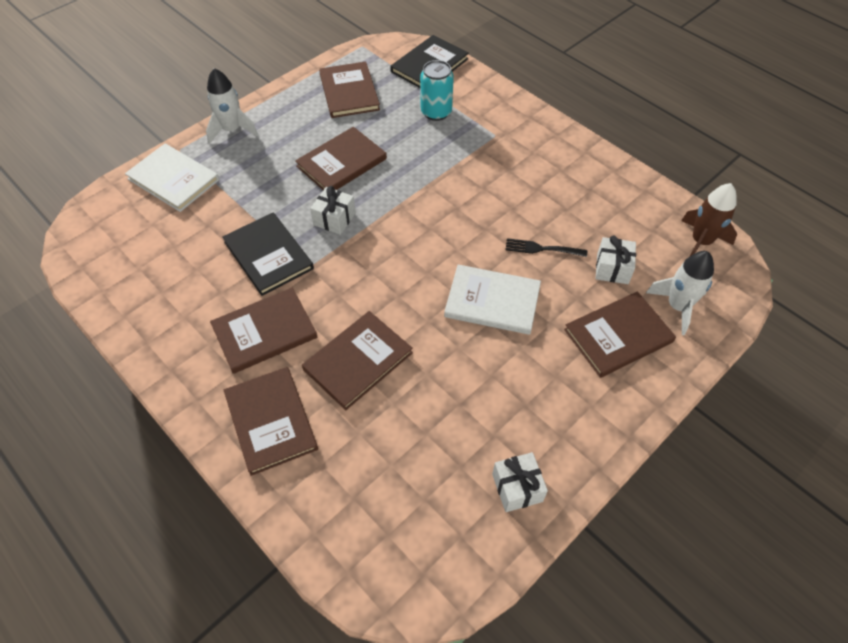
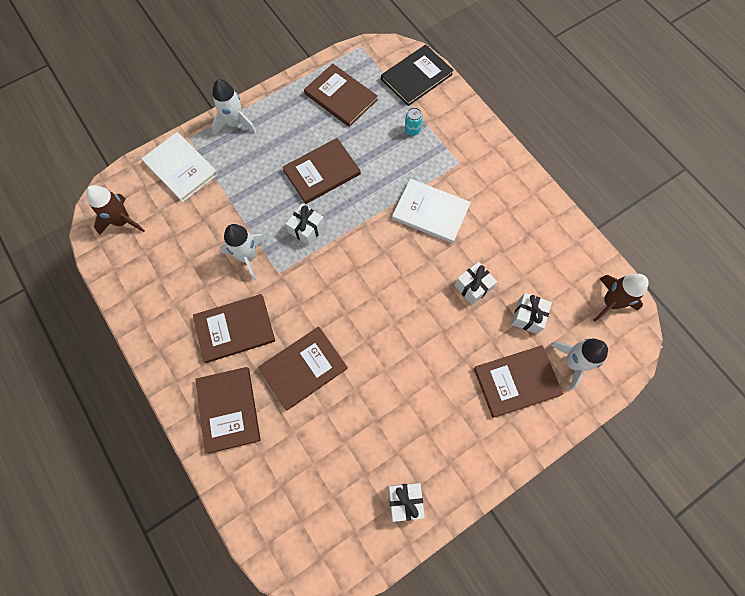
camera: 10 degrees right, 15 degrees up
(108, 240) = (122, 221): none -> brown rocket
(268, 255) = (248, 257): black book -> white rocket
(349, 92) = (341, 97): brown book -> brown book turned 45 degrees counterclockwise
(436, 112) = (412, 130): turquoise can -> turquoise can, size x0.59
(492, 301) = (421, 331): white book -> white book (430, 212)
(542, 249) = (473, 287): black fork -> white gift

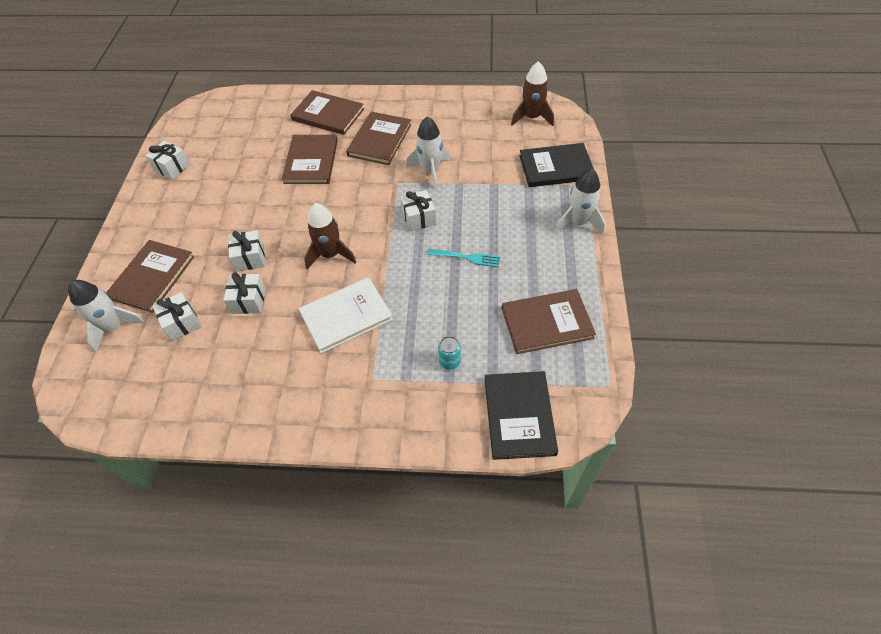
camera: 130 degrees right, 15 degrees down
(181, 168) = (556, 167): white book -> black book
(322, 172) = (467, 258): brown book -> turquoise fork
(439, 322) = (250, 258): none -> white gift
(610, 302) = (113, 401): brown rocket -> brown rocket (330, 255)

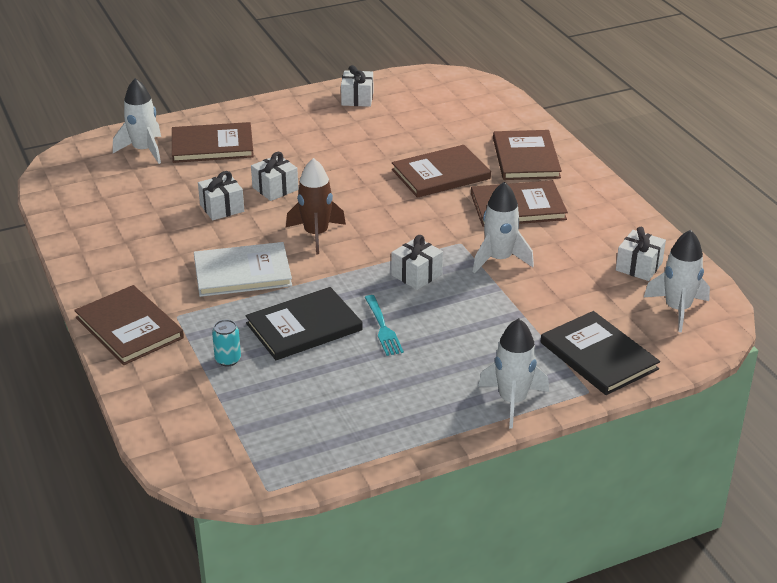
camera: 60 degrees right, 20 degrees down
(182, 323) = (171, 182): white gift -> white gift (639, 266)
(346, 316) = (242, 272): white book -> white book turned 45 degrees counterclockwise
(519, 416) = (187, 429): black book -> black book (304, 327)
(531, 117) = (677, 309): brown rocket -> white rocket
(547, 323) = (328, 416): brown book -> brown book (129, 328)

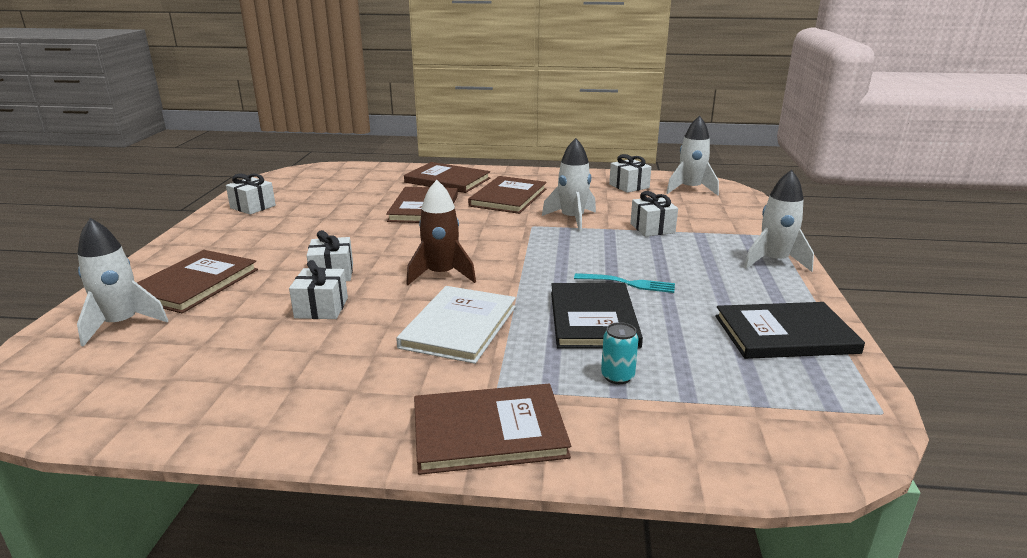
camera: 60 degrees left, 10 degrees down
(416, 275) = (560, 251): white gift -> white gift (652, 228)
(598, 356) = (730, 222): black book -> black book (785, 334)

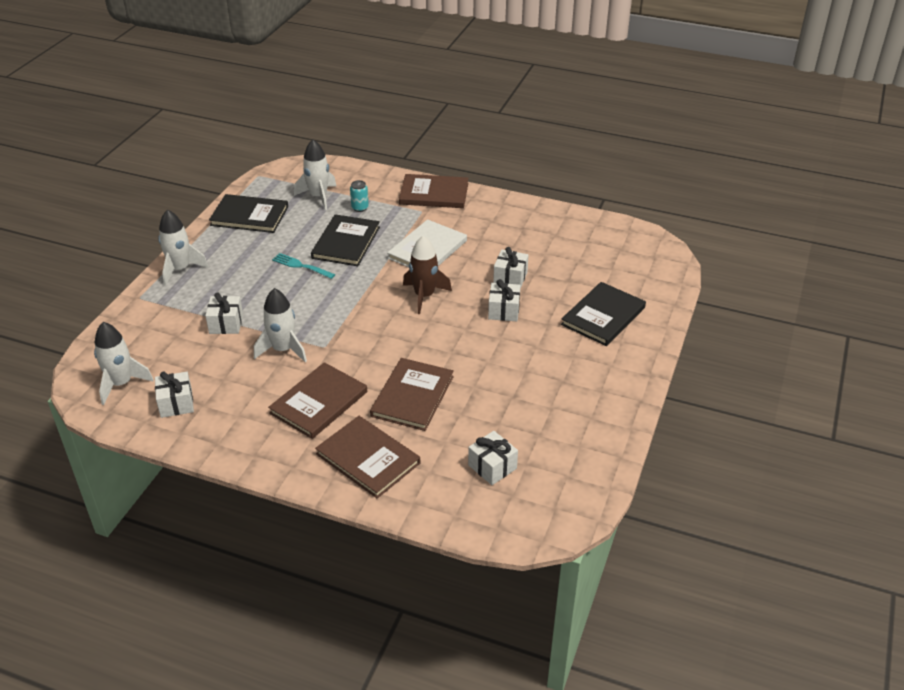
camera: 165 degrees left, 15 degrees up
(121, 324) = (634, 284): white rocket -> white rocket (318, 197)
(194, 284) = (603, 316): brown book -> black book
(253, 207) = (589, 432): white gift -> white gift (492, 467)

